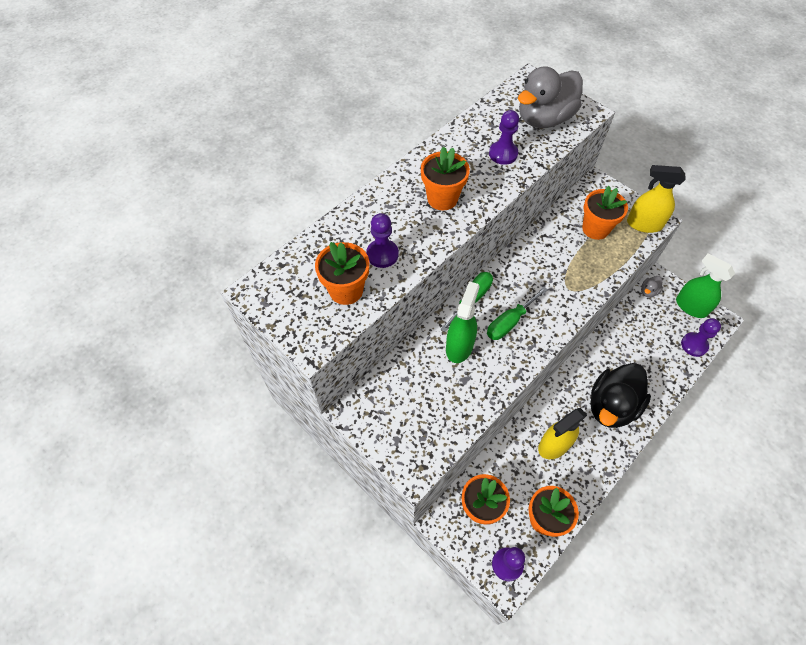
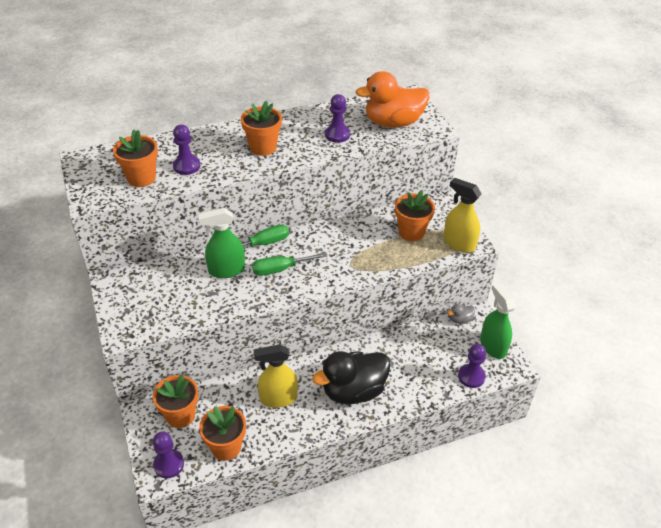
camera: 25 degrees right, 15 degrees down
(459, 346) = (226, 270): green spray bottle -> green spray bottle turned 150 degrees counterclockwise
(544, 119) = (393, 123): grey duck -> orange duck

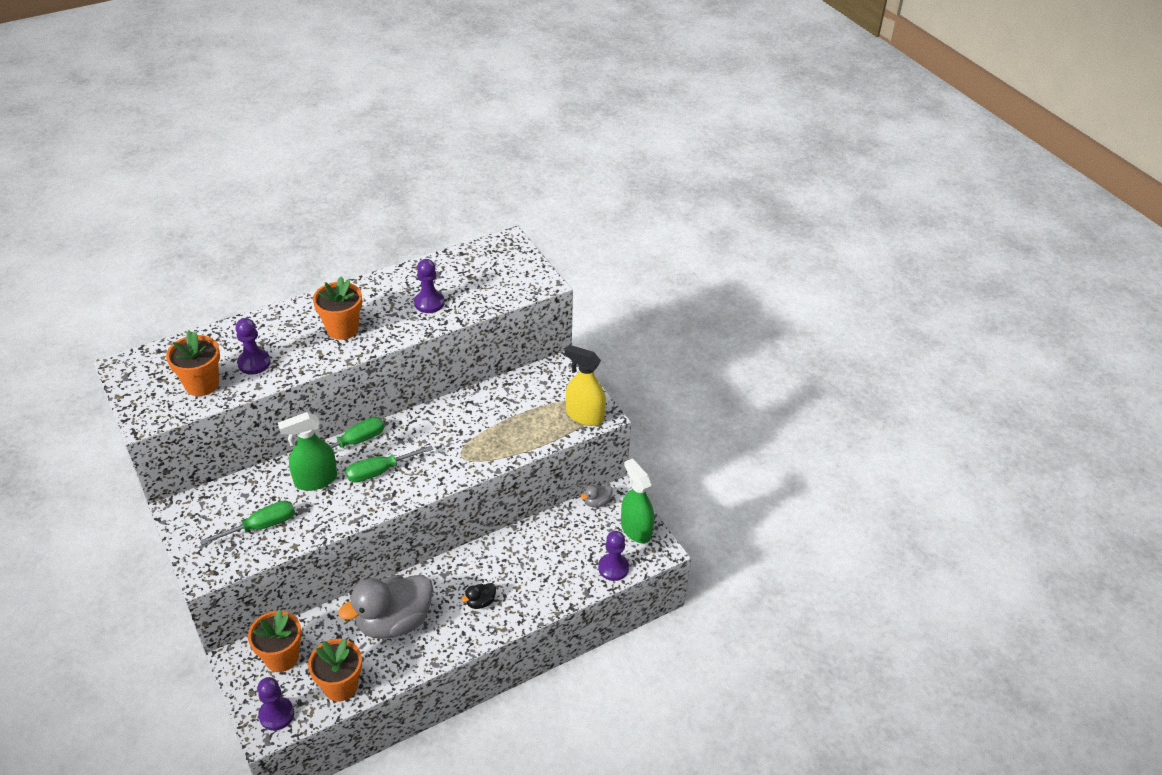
camera: 10 degrees left, 0 degrees up
(176, 302) = (261, 526): none -> green screwdriver
(278, 398) = (394, 622): yellow spray bottle -> grey duck
(353, 391) = (480, 602): black duck -> black duck, size x0.41
(393, 123) = (494, 280): orange duck -> none
(411, 232) = (529, 408): orange flower pot -> none

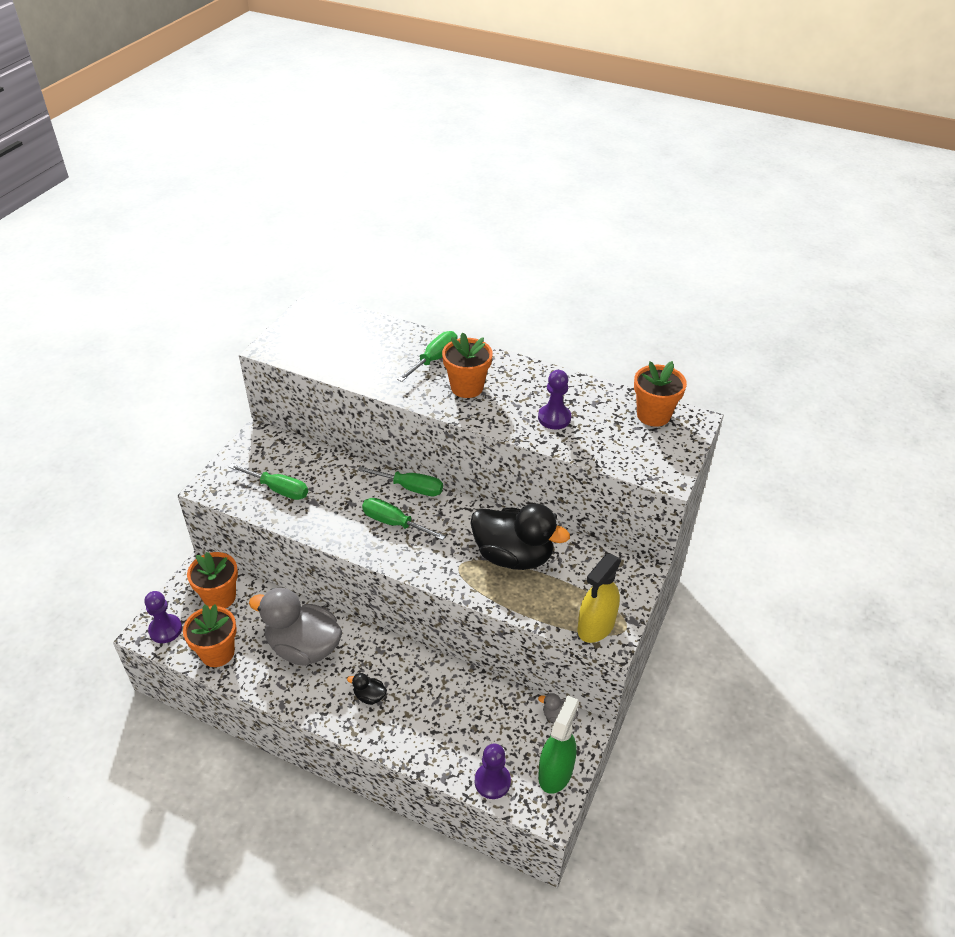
camera: 55 degrees right, 0 degrees up
(202, 384) = (331, 353): orange flower pot -> orange flower pot (653, 415)
(254, 363) = (379, 364): purple pawn -> none
(288, 329) = (434, 359): none -> green screwdriver
(315, 480) = (350, 490): green spray bottle -> none
(483, 422) = (513, 556): none -> black duck
(584, 416) = (595, 626): yellow spray bottle -> yellow spray bottle turned 135 degrees counterclockwise

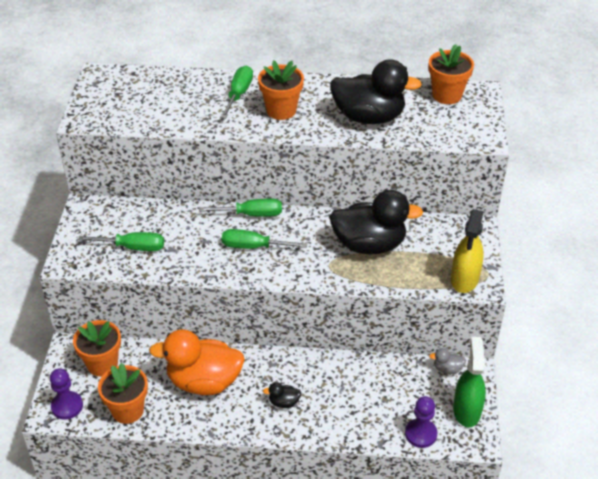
camera: 20 degrees left, 0 degrees up
(303, 647) = (204, 381): grey duck -> orange duck
(554, 418) = (369, 117): purple pawn -> black duck

